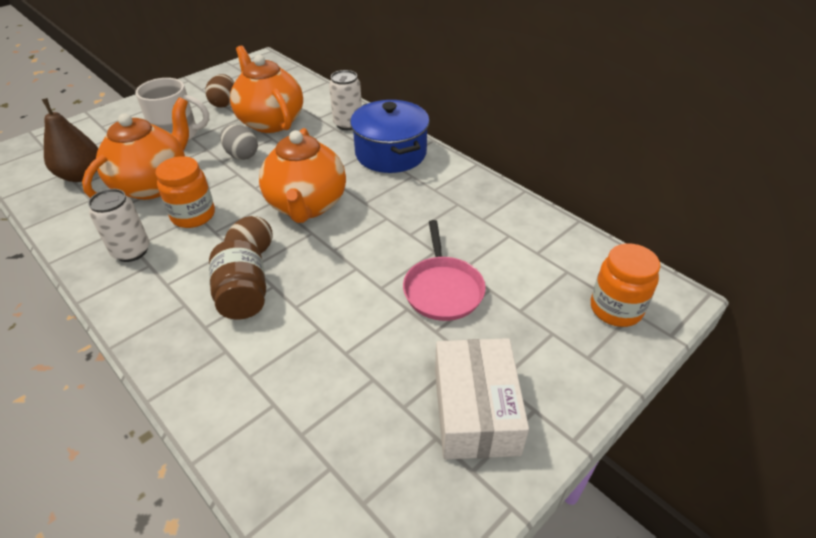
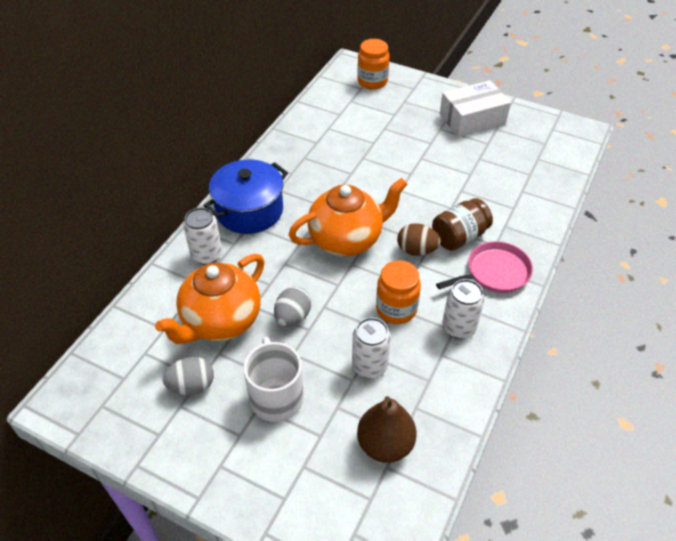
camera: 110 degrees left, 5 degrees up
(153, 184) = (369, 366): orange teapot -> white can
(224, 103) = (192, 386): brown egg -> grey egg
(442, 289) = (396, 146): pink pan -> pink pan (494, 272)

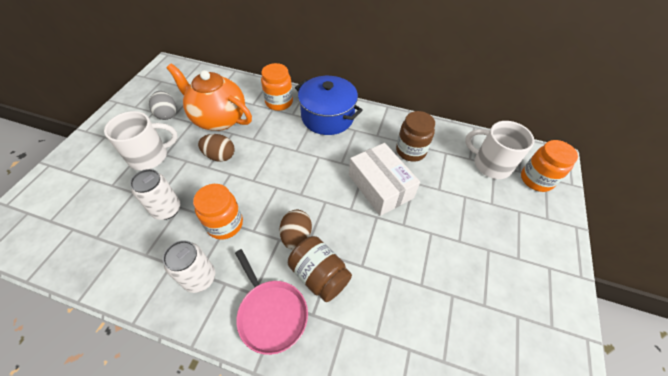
camera: 80 degrees right, 5 degrees up
(207, 255) = (279, 102): white can -> orange jar
(293, 317) = (220, 156): grey egg -> brown egg
(321, 152) = (410, 151): none -> brown jar
(347, 239) = (304, 181): orange teapot -> none
(350, 103) = (490, 164): none -> white mug
(385, 444) = (91, 226): brown pear -> none
(472, 119) = (523, 285): white box -> white box (380, 186)

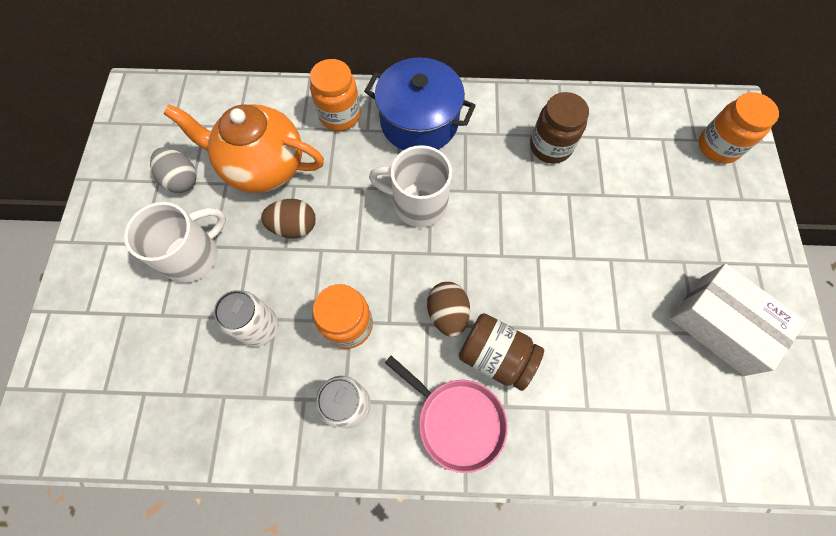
camera: 15 degrees left, 15 degrees up
(380, 186) = (528, 212): white box -> white box (721, 324)
(490, 164) = (657, 139): white mug -> white mug (418, 203)

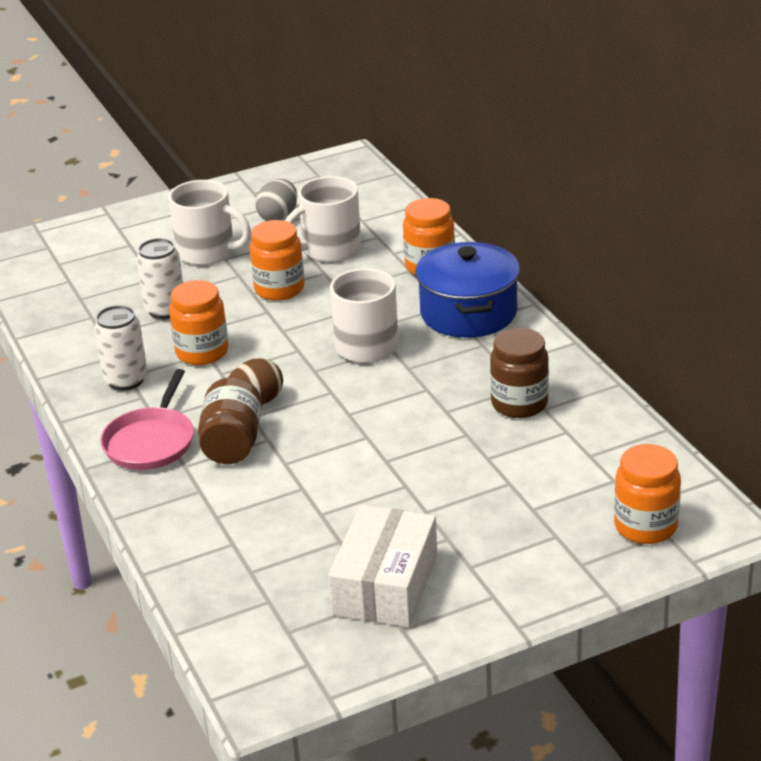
camera: 65 degrees right, 35 degrees down
(263, 167) = (329, 250): orange teapot -> white mug
(294, 227) = (279, 289): brown egg -> orange jar

